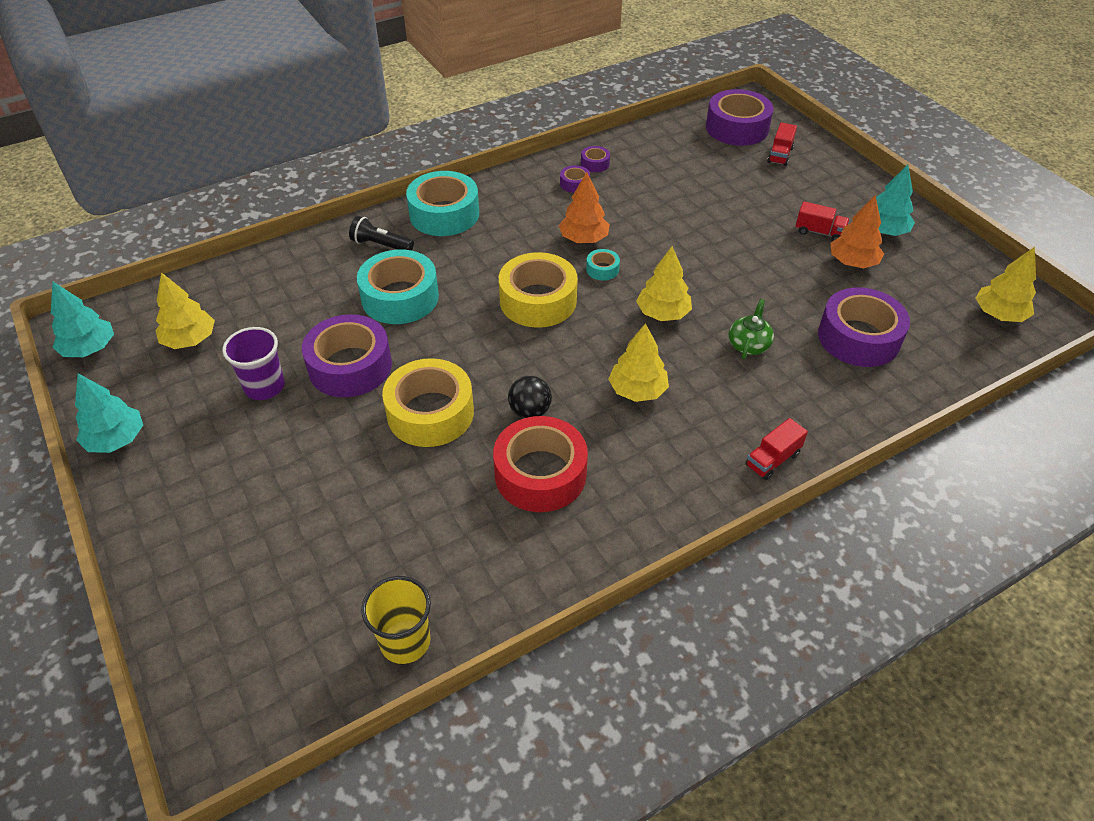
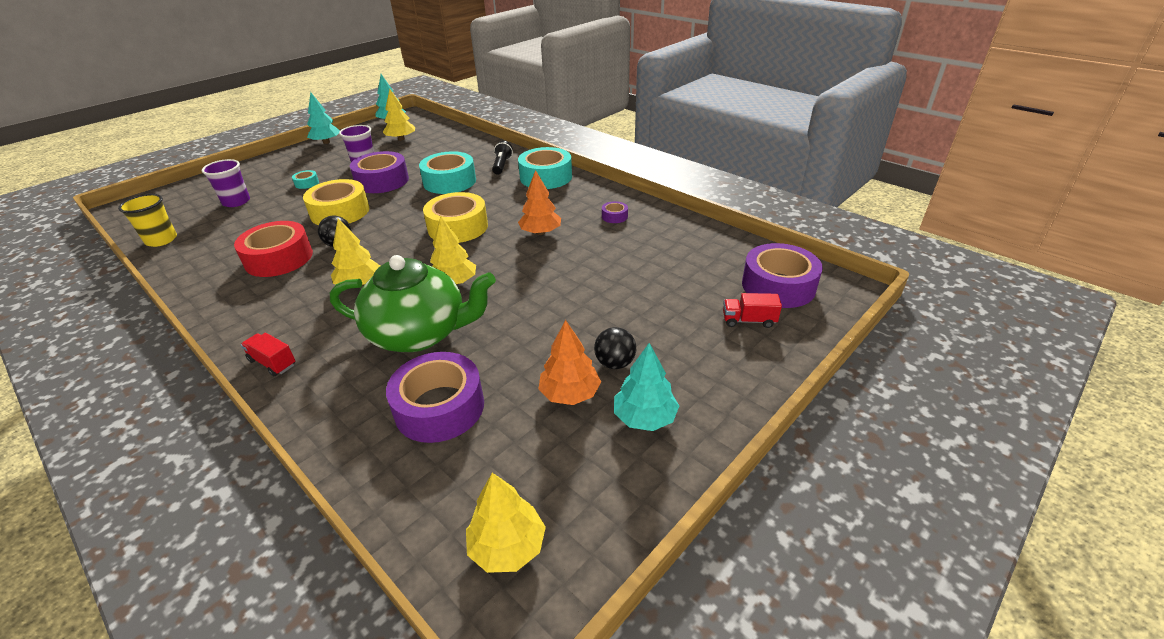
camera: 75 degrees right, 10 degrees down
(309, 551) = (236, 202): none -> purple cup
(595, 164) = (650, 220): purple tape -> none
(602, 269) = (504, 246): turquoise tape -> turquoise tape (307, 183)
(748, 345) = (419, 333): green teapot -> green teapot, size x2.42
(819, 232) = (615, 363): red truck -> black ball

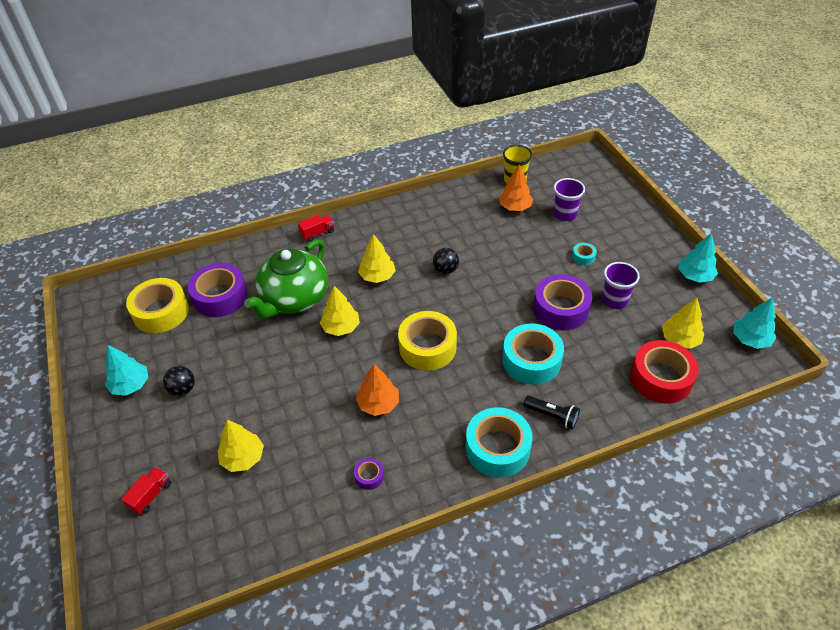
camera: 115 degrees right, 10 degrees up
(279, 258) = (445, 237): red tape -> red tape (661, 378)
(340, 212) = (506, 274): yellow tape -> yellow tape (161, 312)
(507, 546) = (115, 304): yellow tree -> yellow tree (243, 458)
(570, 394) = (179, 357): orange tree -> orange tree (515, 207)
(778, 286) = (166, 550): purple tape -> none

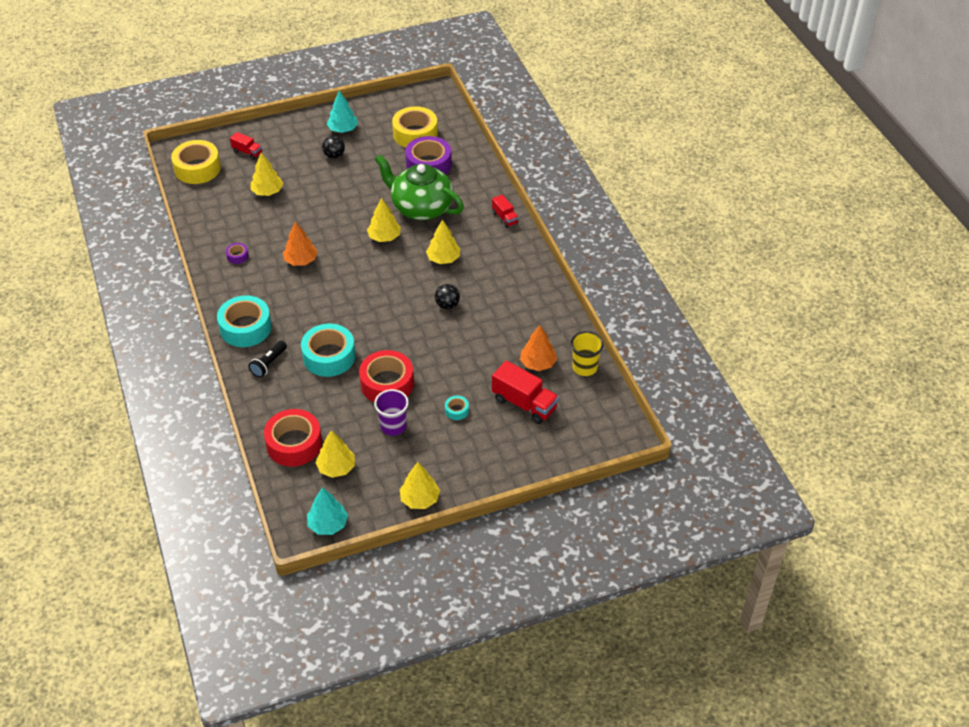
camera: 90 degrees right, 0 degrees up
(427, 347) = (354, 290): yellow tape -> yellow tape (197, 168)
(560, 309) = (387, 384): purple tape -> red tape
(565, 214) = (524, 404): purple cup -> red truck
(695, 276) = (420, 499): turquoise tree -> yellow tree

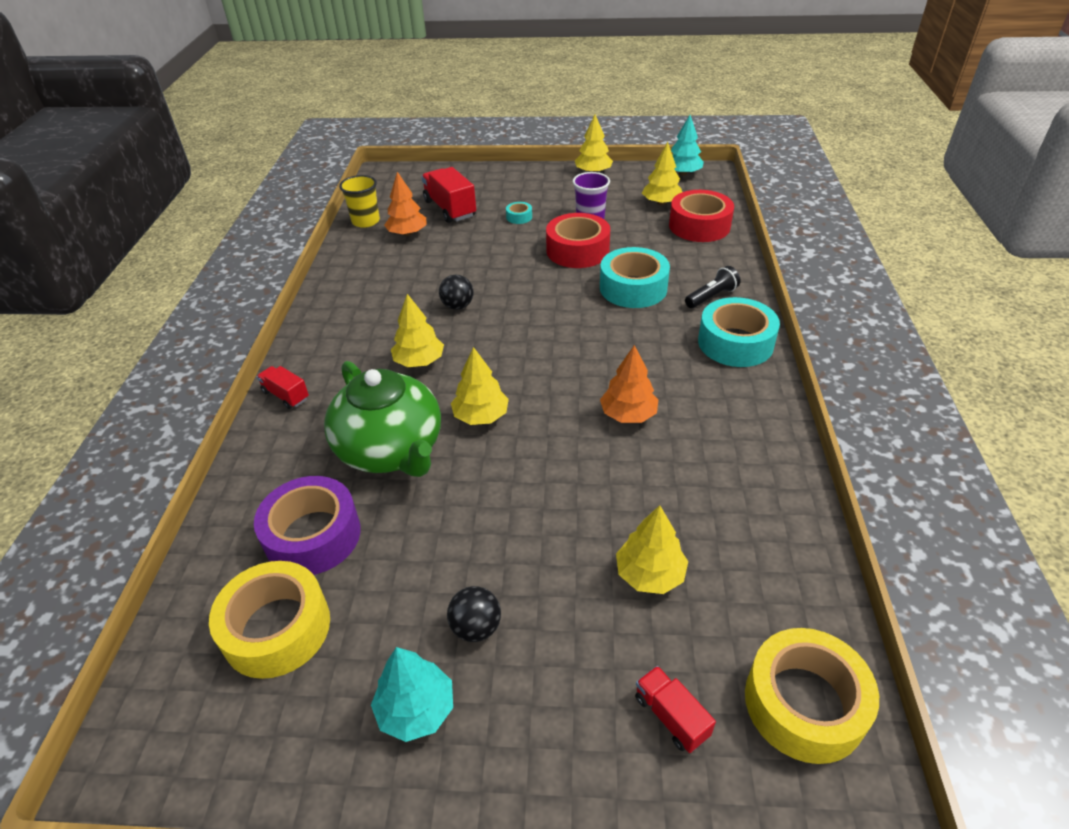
camera: 155 degrees left, 5 degrees down
(237, 256) = (733, 451): purple tape -> none
(505, 218) = (286, 395): red truck -> red truck turned 45 degrees counterclockwise

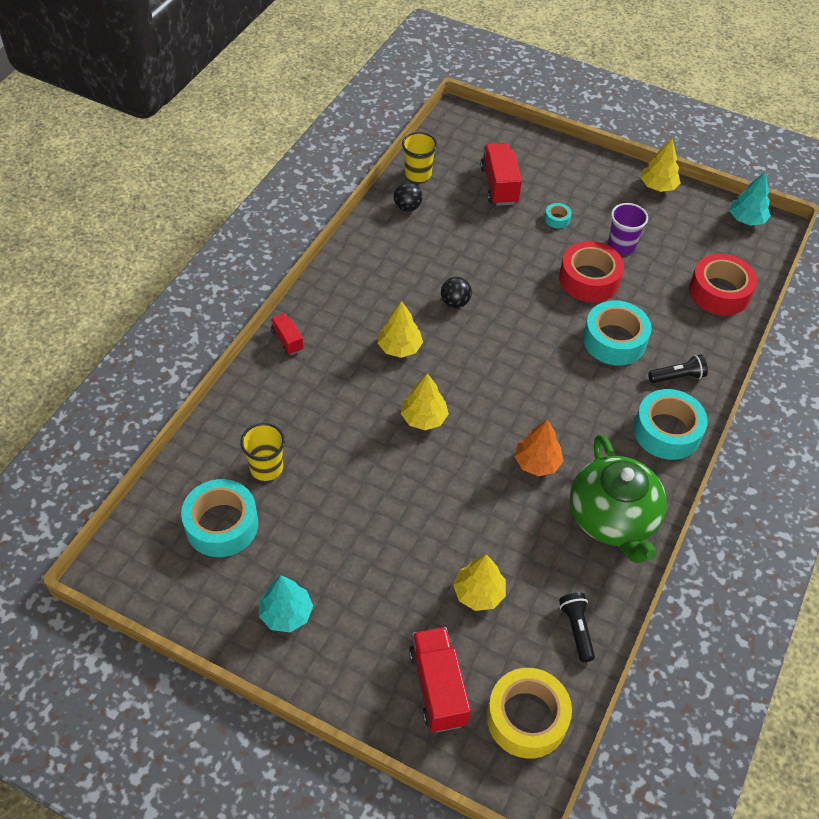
camera: 20 degrees right, 10 degrees up
(277, 628) = (221, 525): yellow tape -> turquoise tape
(313, 535) = (266, 467): purple tape -> yellow cup
(391, 450) = (345, 420): green teapot -> green teapot (612, 519)
(407, 233) = (448, 203): orange tree -> none
(476, 627) = (345, 579): black ball -> black ball (407, 207)
(661, 203) = (701, 250): yellow tree -> none
(671, 716) = (438, 687): red truck -> red truck, size x1.78
(785, 567) = (576, 629): none -> black flashlight

